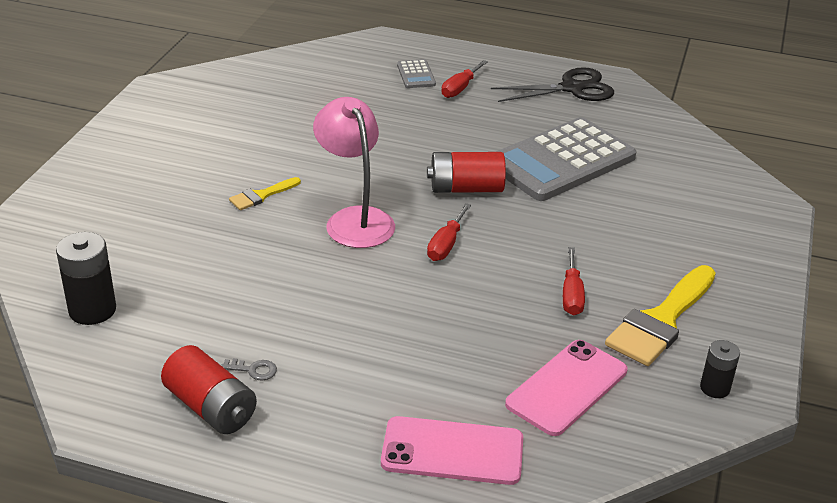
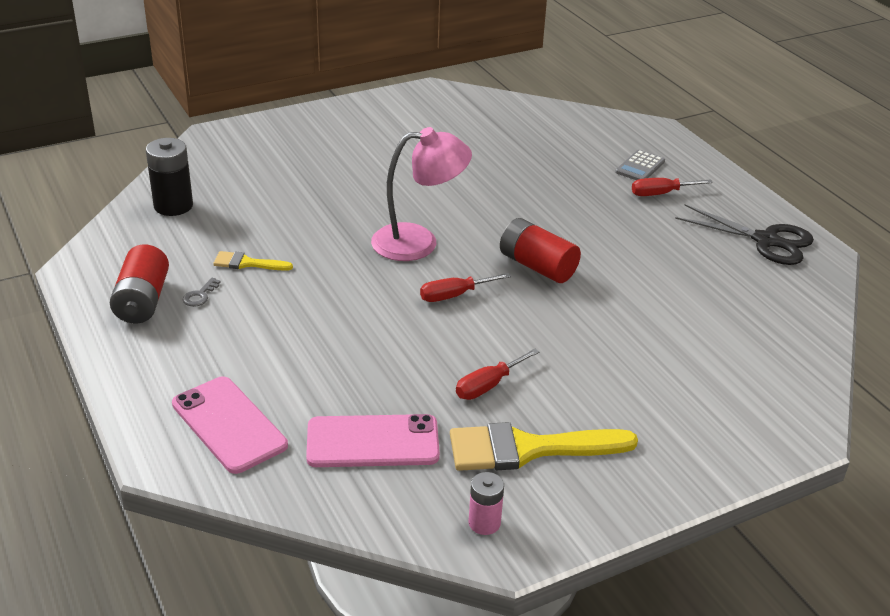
camera: 45 degrees right, 0 degrees up
(254, 370) = (200, 295): grey key -> grey key turned 60 degrees clockwise
(261, 195) = (382, 193): yellow brush -> yellow brush (247, 263)
(355, 219) = (418, 242): pink lamp -> pink lamp turned 60 degrees clockwise
(561, 161) = (654, 289): grey calculator -> none
(715, 388) = (484, 523): black battery -> pink battery

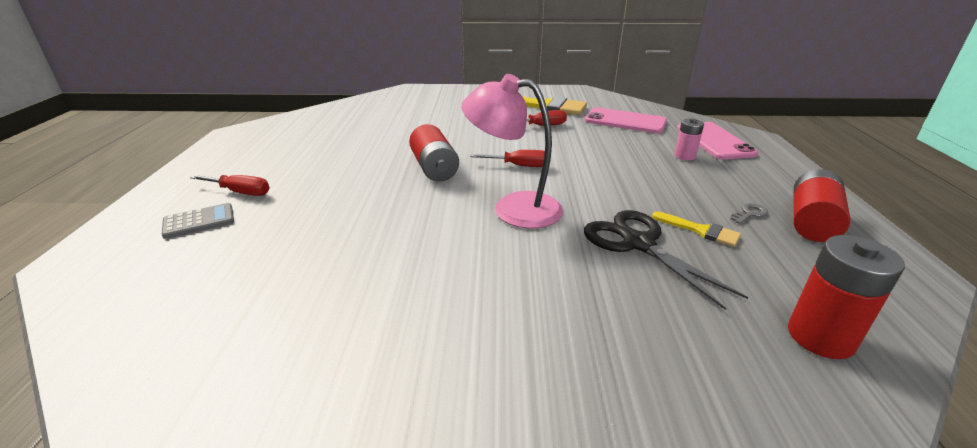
camera: 150 degrees left, 5 degrees down
(173, 206) = (820, 337): black battery -> red battery
(484, 523) = (584, 95): pink battery -> pink battery (684, 156)
(766, 241) = (249, 145): black scissors -> black scissors (638, 243)

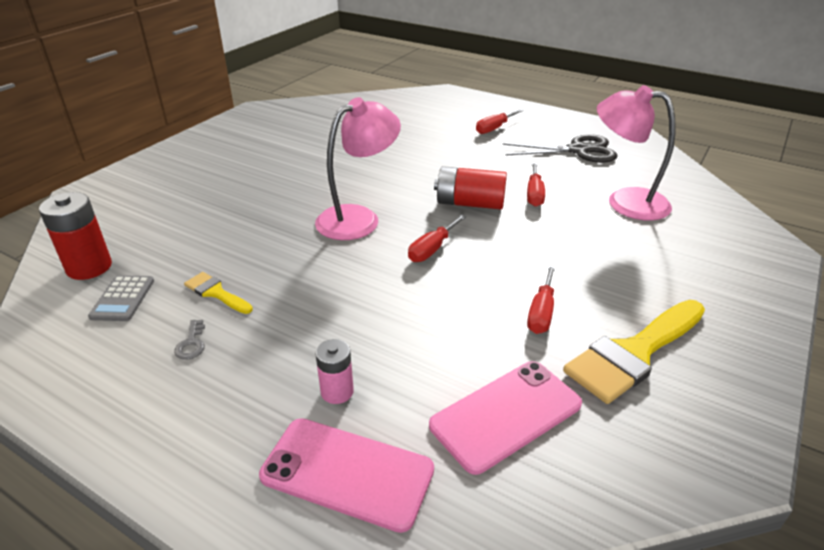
camera: 120 degrees right, 5 degrees up
(199, 221) = (461, 116): grey calculator -> grey calculator (123, 299)
(380, 122) = (625, 202): none -> pink lamp
(394, 149) = (534, 194): none -> red screwdriver
(638, 243) = (246, 251): black scissors -> black scissors (578, 150)
(701, 230) = (216, 293): yellow brush -> yellow brush turned 60 degrees clockwise
(811, 222) = (127, 376): red battery -> none

